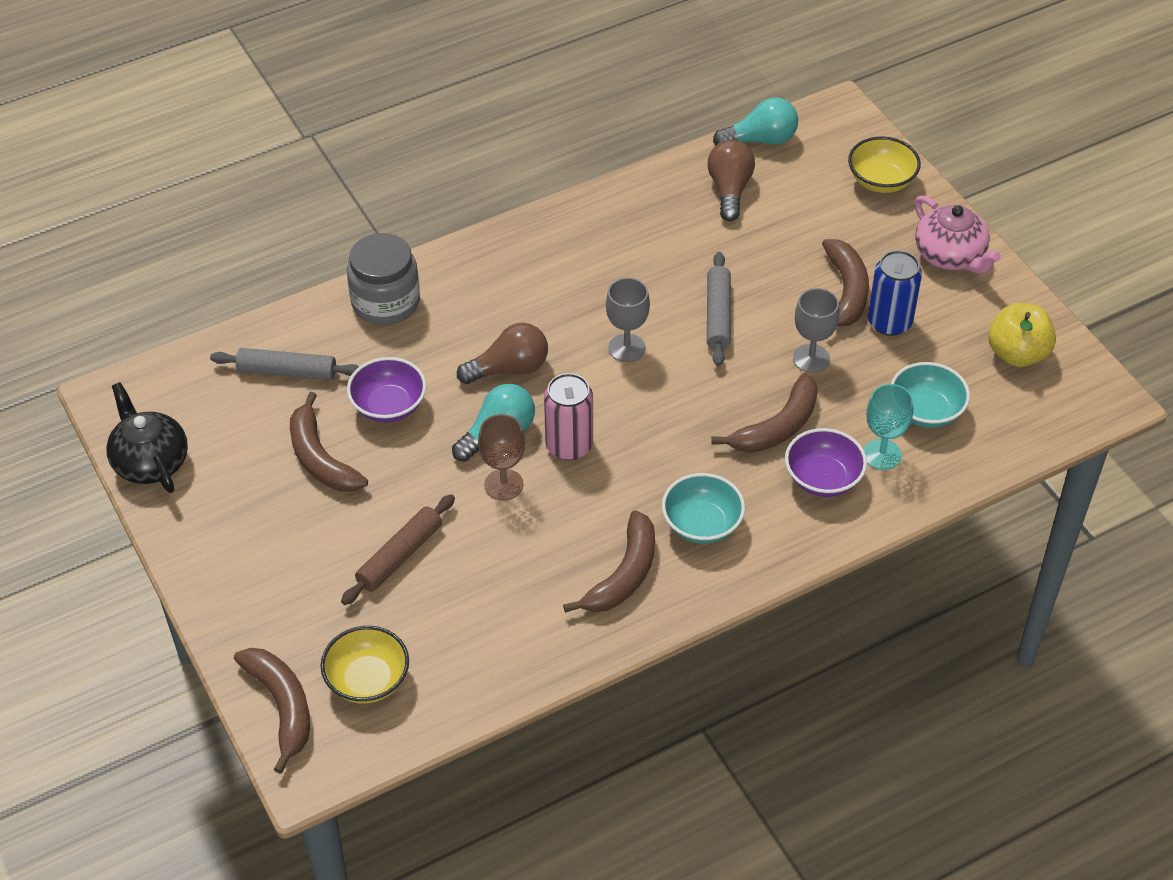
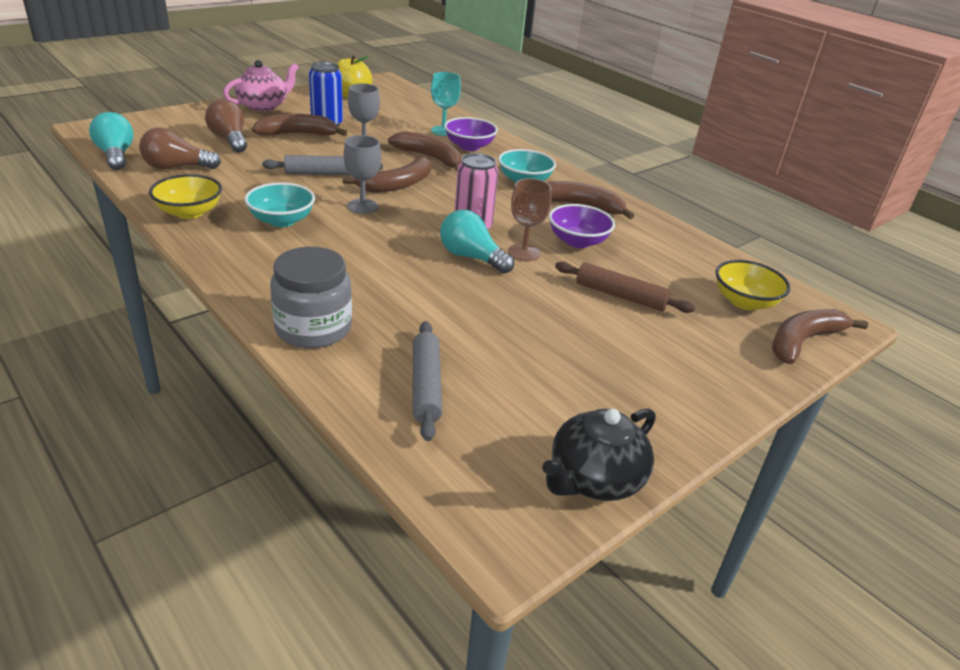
camera: 105 degrees left, 15 degrees down
(320, 458) = (536, 349): brown banana -> brown banana (397, 184)
(388, 406) = (456, 315): purple bowl -> purple bowl (577, 241)
(509, 368) = (395, 255): brown light bulb -> brown light bulb (229, 140)
(881, 181) = (181, 120): yellow bowl -> yellow bowl (189, 212)
(926, 411) = (404, 119): turquoise bowl -> turquoise bowl (282, 220)

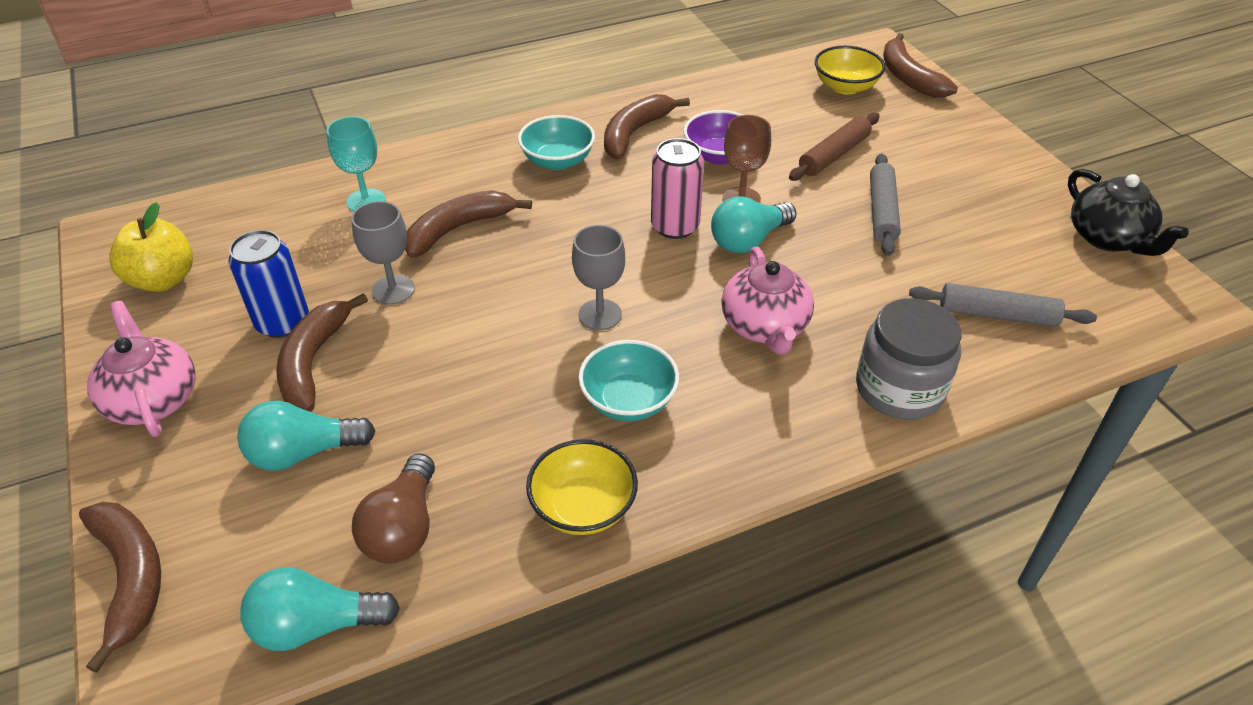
camera: 70 degrees left, 10 degrees up
(229, 140) = (303, 453): brown light bulb -> turquoise light bulb
(323, 173) = (482, 344): grey rolling pin -> grey rolling pin (882, 211)
(370, 267) = (765, 327): none -> pink teapot
(397, 184) = (540, 273): brown banana -> brown banana (131, 578)
(469, 146) = (432, 186): purple bowl -> none

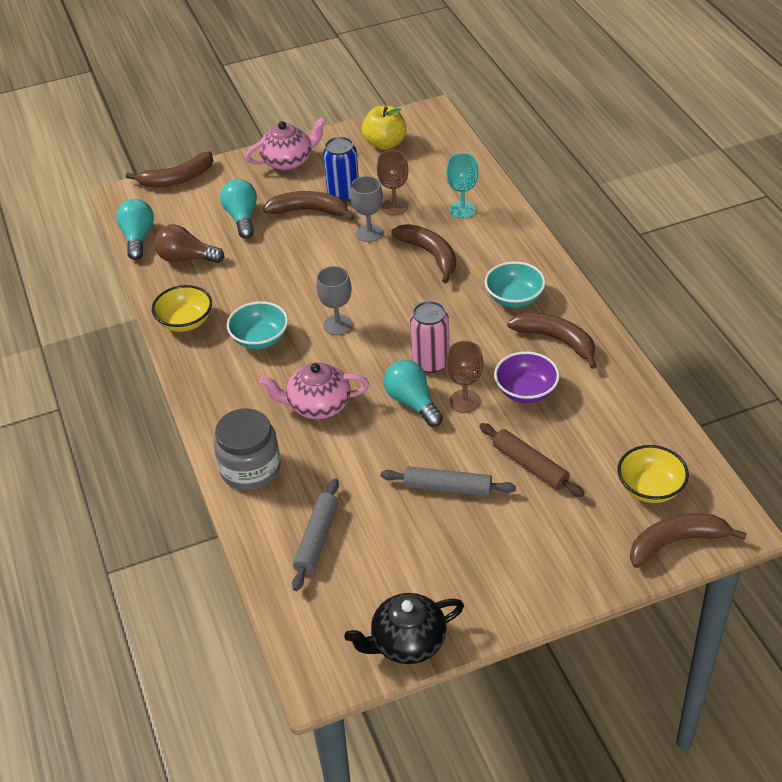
camera: 95 degrees right, 0 degrees up
(336, 265) = (394, 207): none -> brown goblet

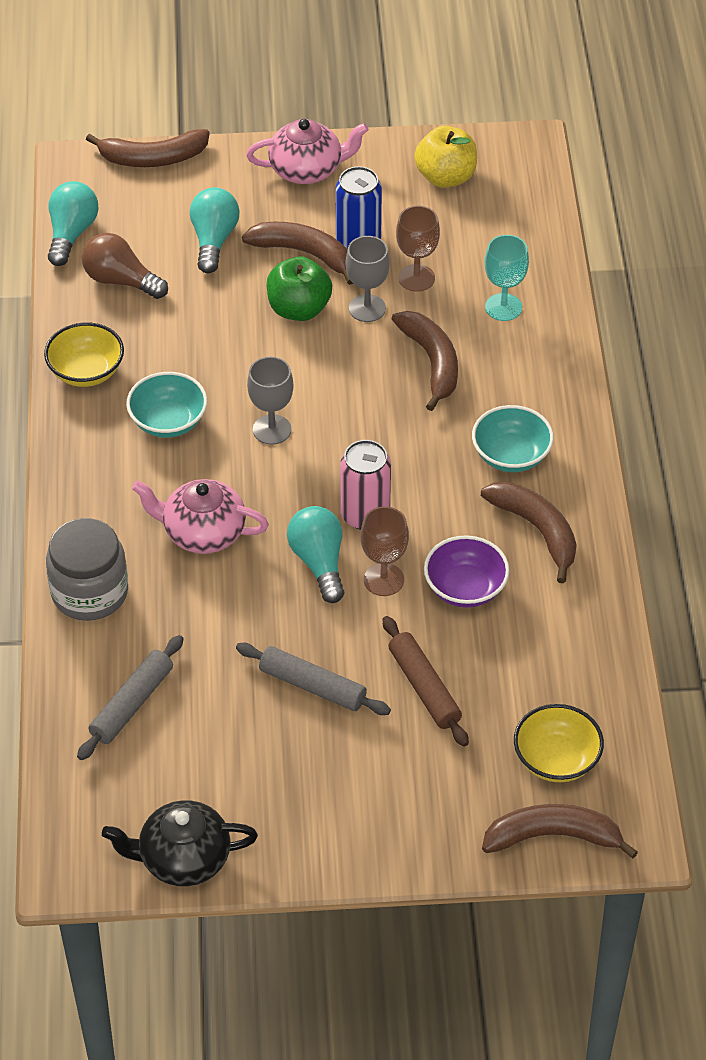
camera: 15 degrees right, 5 degrees up
(322, 245) = (299, 309): none -> green apple

